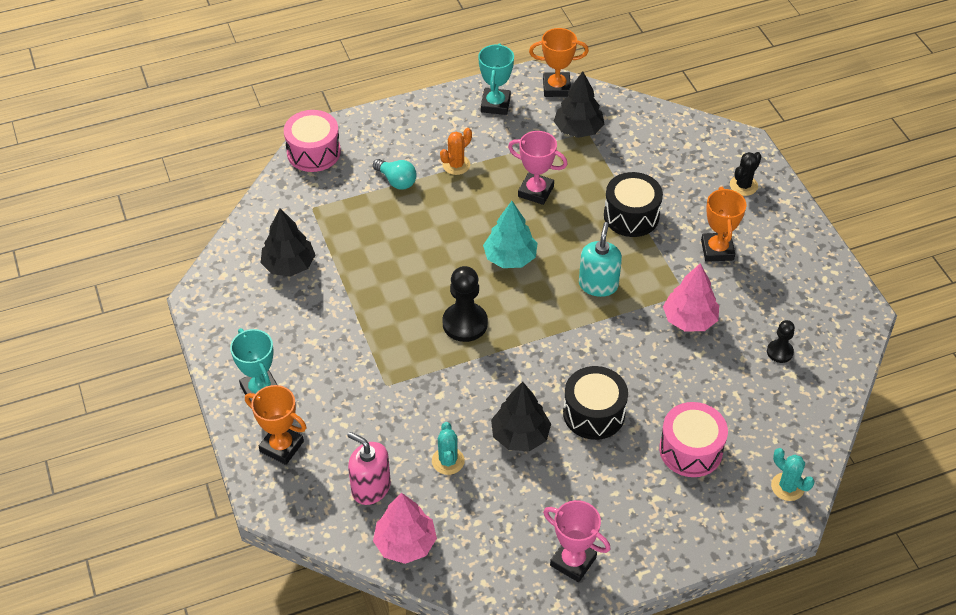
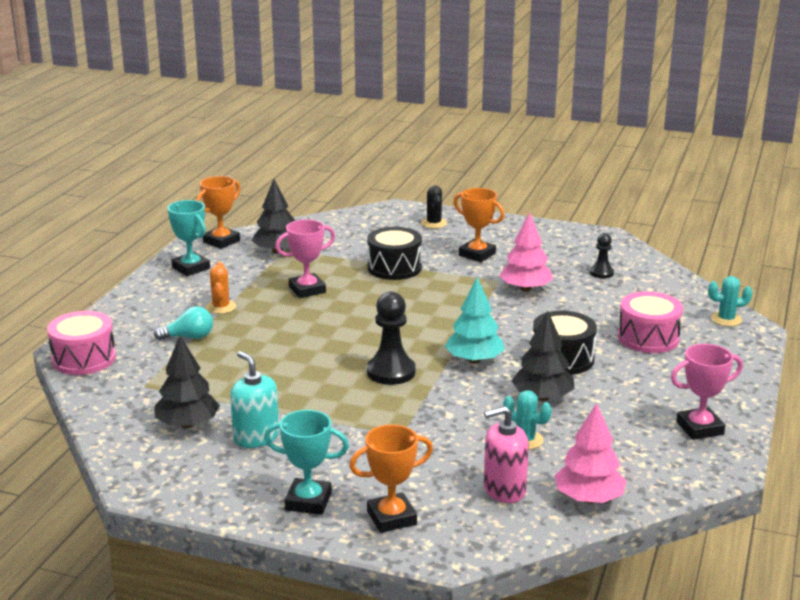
camera: 50 degrees left, 25 degrees down
(510, 258) = (355, 326): turquoise tree -> turquoise tree (474, 360)
(598, 285) = (439, 306): turquoise soap dispenser -> turquoise soap dispenser (256, 437)

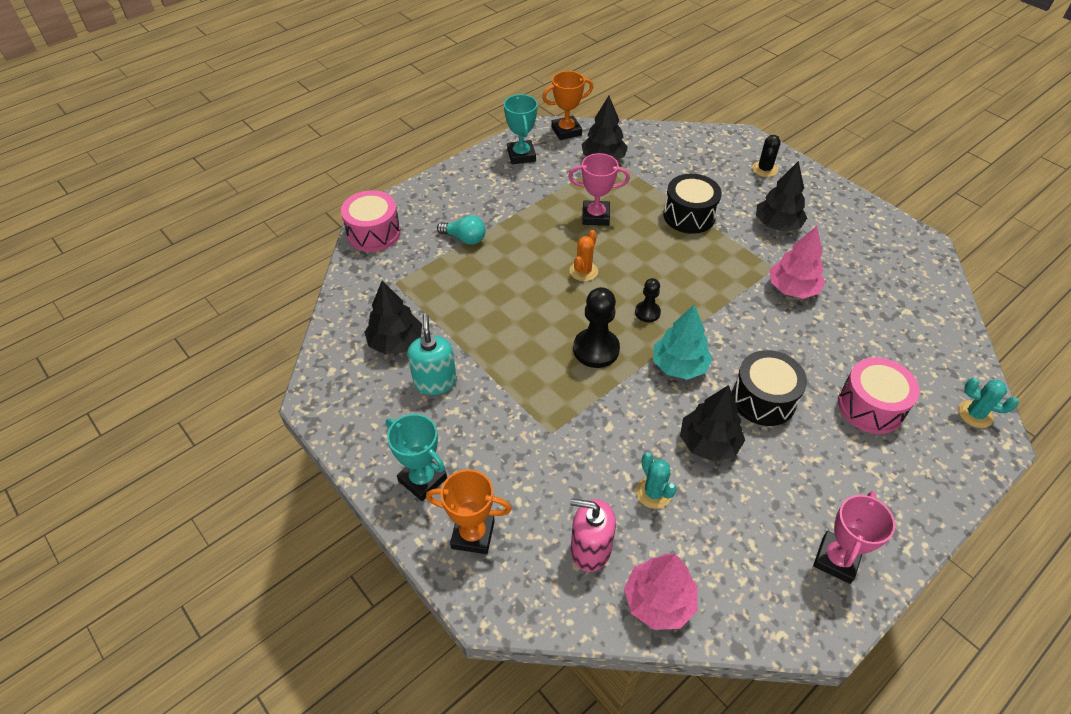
camera: 30 degrees right, 25 degrees up
(221, 307) = (513, 212): orange cactus -> orange cactus (583, 271)
(477, 254) = (777, 225): orange trophy -> black tree
(601, 273) = (884, 295): black pawn -> black pawn (647, 312)
(699, 428) = (836, 559): pink trophy -> pink trophy turned 75 degrees counterclockwise

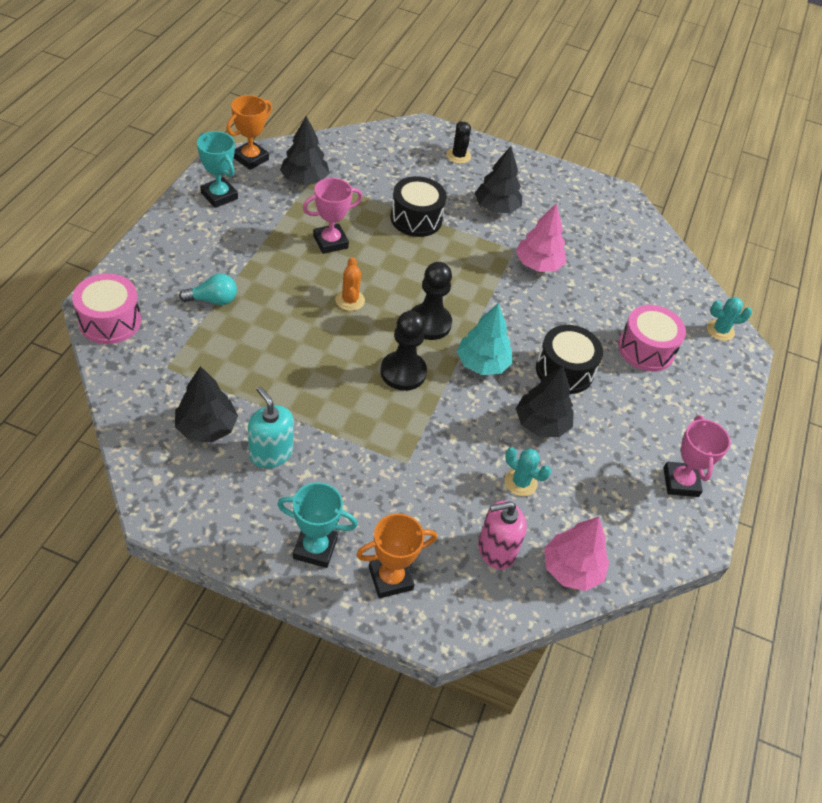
camera: 35 degrees left, 0 degrees up
(647, 312) = (429, 323): black pawn -> black pawn, size x1.75

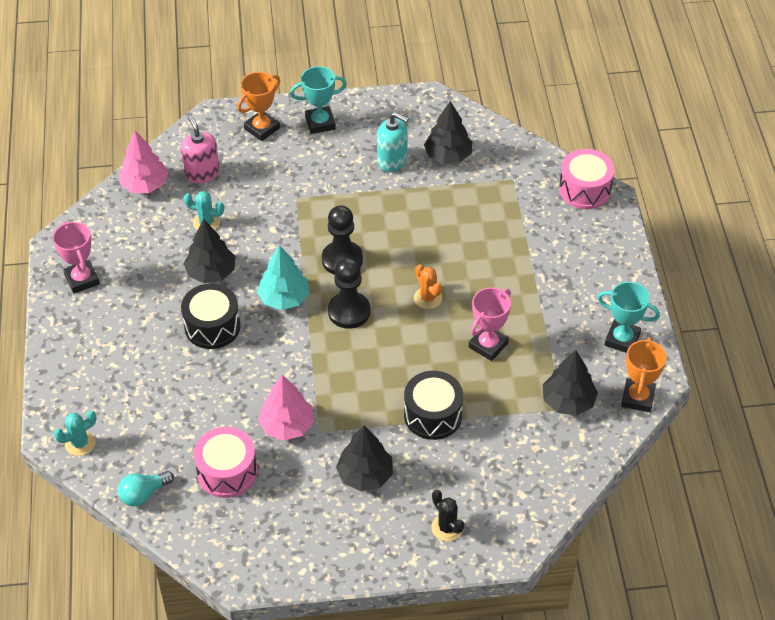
camera: 160 degrees right, 0 degrees up
(213, 300) = (531, 242): turquoise light bulb -> turquoise light bulb (144, 494)
(496, 550) = (202, 173): pink soap dispenser -> pink soap dispenser turned 75 degrees counterclockwise
(646, 349) = (147, 384): pink drum -> pink drum (227, 472)

